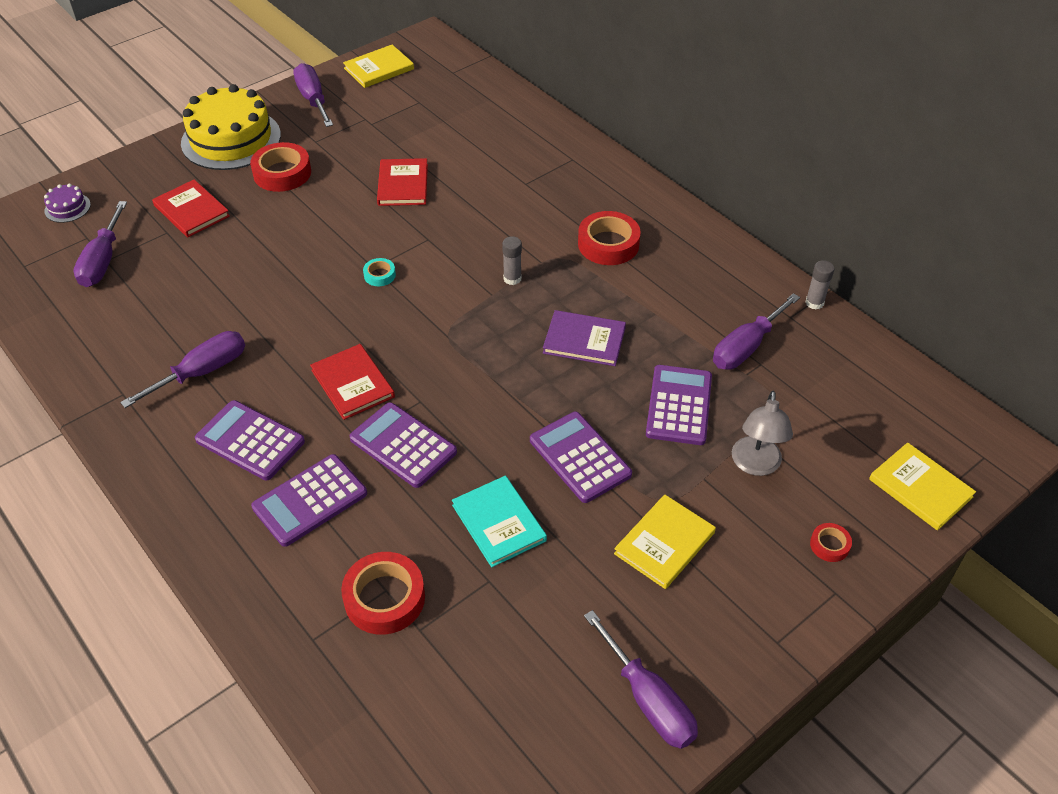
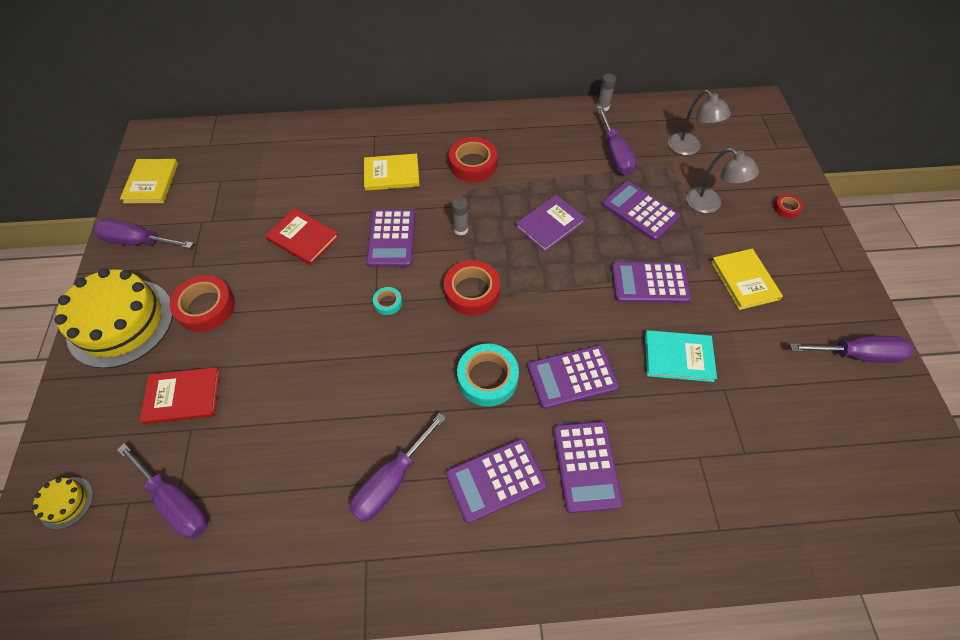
camera: 55 degrees left, 10 degrees up
(67, 208) = (66, 502): purple cake -> yellow cake
(202, 372) = (391, 481): purple screwdriver -> purple screwdriver turned 135 degrees counterclockwise
(352, 384) = (487, 378): red book -> turquoise tape
(384, 598) = (706, 461): red tape -> red tape (472, 291)
(455, 238) = (391, 238): none -> purple calculator
(831, 408) = (688, 149): none -> grey lamp
(920, 488) = (768, 149): yellow book -> yellow book (391, 174)

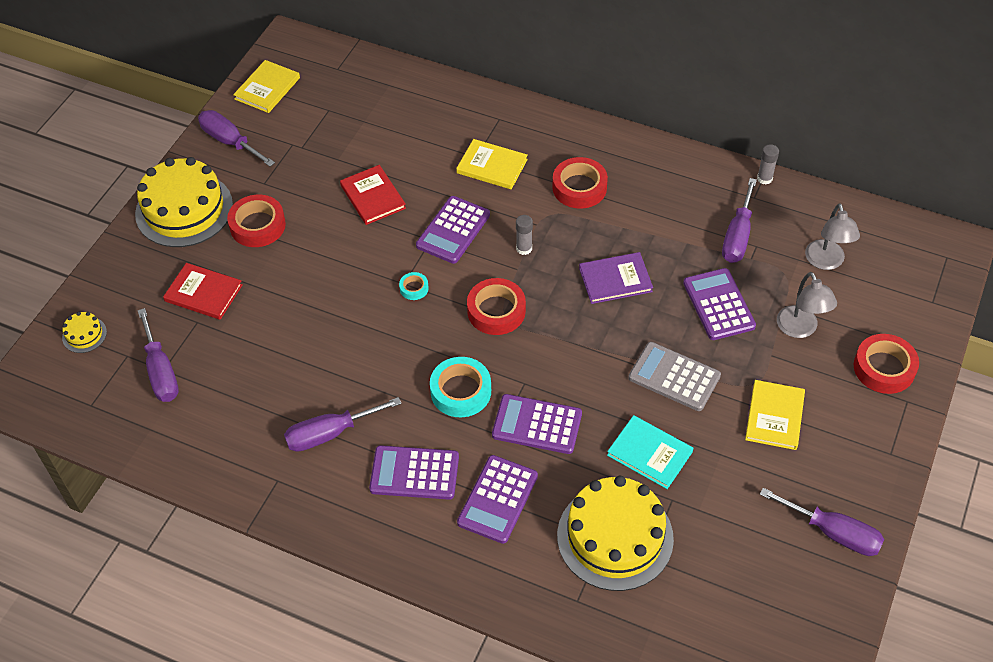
camera: 30 degrees right, 5 degrees down
(649, 283) = (674, 377): purple calculator -> grey calculator
(706, 448) = (615, 537): none -> yellow cake
(786, 208) = (884, 368): red tape -> red tape, size x1.99

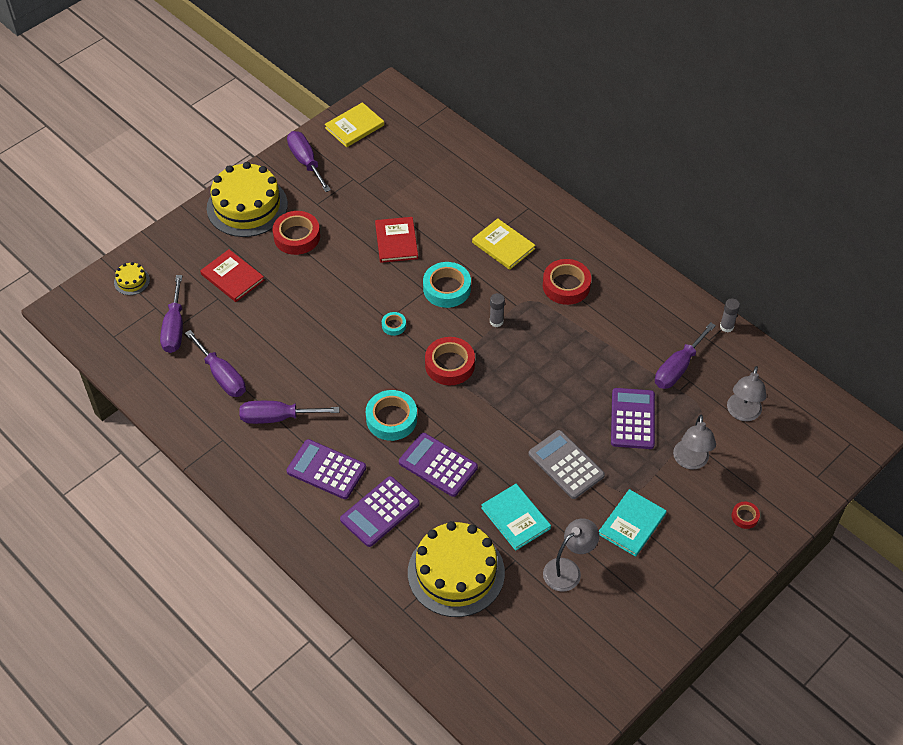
camera: 20 degrees right, 0 degrees up
(453, 230) = (447, 288): purple calculator -> turquoise tape
(615, 280) = (557, 371): purple book -> none
(733, 490) = (568, 570): none -> grey lamp
(774, 416) = (632, 524): yellow book -> turquoise book
(833, 533) = (631, 632): purple screwdriver -> purple screwdriver (222, 376)
(884, 368) = (745, 517): red tape -> red tape, size x0.50

